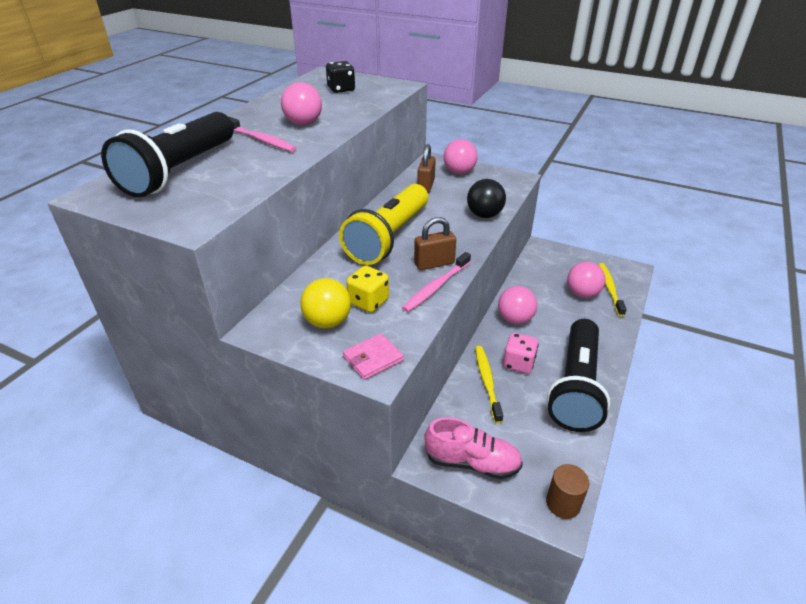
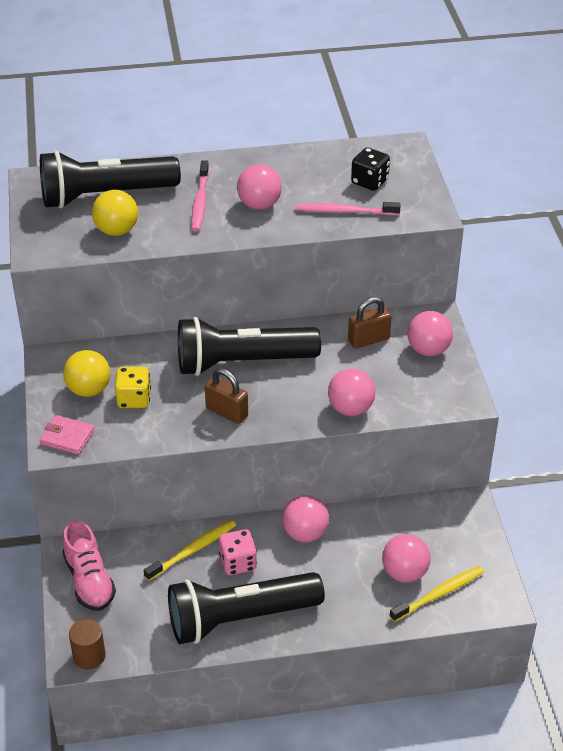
camera: 55 degrees right, 5 degrees up
(234, 180) = (117, 230): none -> yellow ball
(389, 237) = (242, 362): yellow flashlight -> black flashlight
(436, 287) = (191, 429): pink toothbrush -> pink toothbrush (344, 211)
(484, 215) = (350, 408): black ball -> pink ball

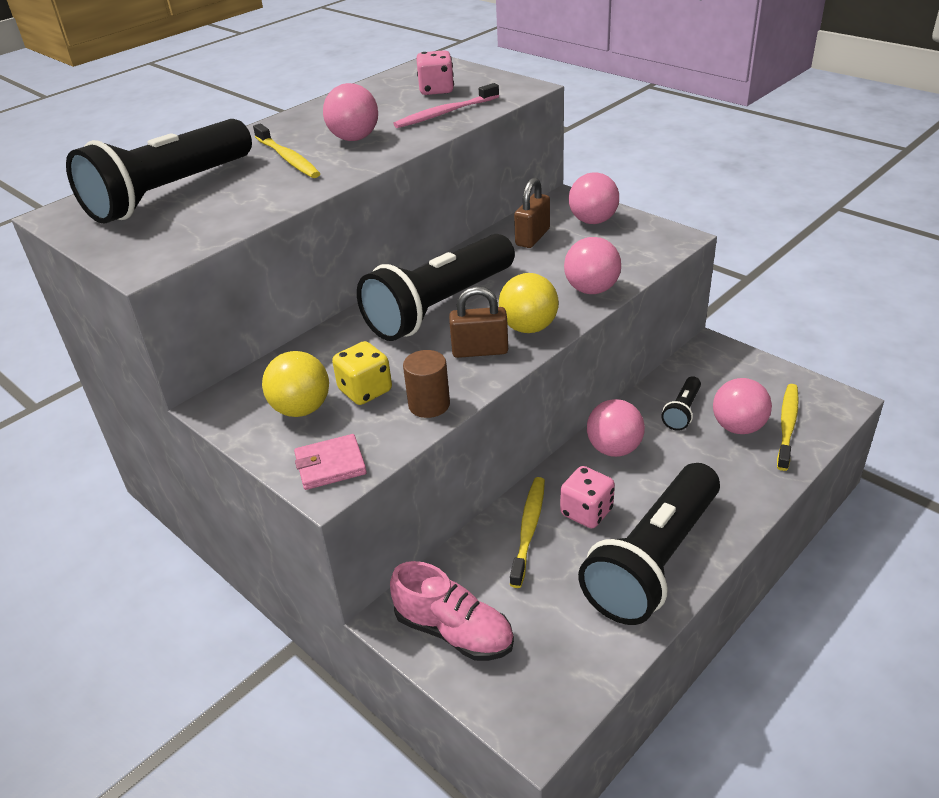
camera: 35 degrees left, 5 degrees down
(89, 656) = (549, 713): brown cylinder -> brown cylinder (429, 405)
(117, 230) = (222, 211): yellow ball -> yellow ball (529, 327)
(200, 202) = (288, 158): pink toothbrush -> yellow toothbrush
(369, 182) = (436, 90): black dice -> pink dice
(382, 537) = (682, 411): none -> black flashlight

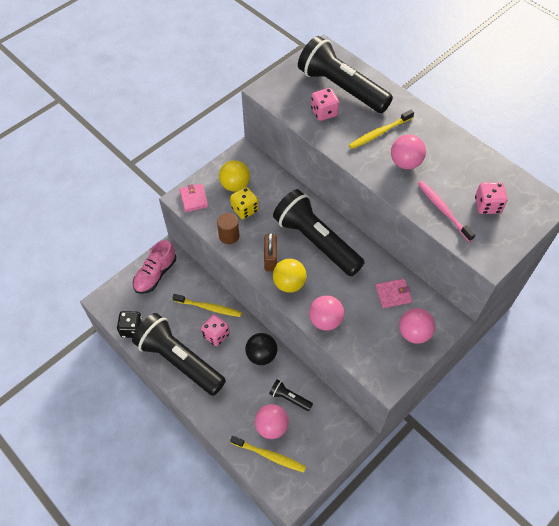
camera: 90 degrees right, 20 degrees up
(225, 204) = (324, 112): none -> pink dice
(532, 237) = (393, 294): brown padlock -> pink wallet
(600, 654) = (132, 329): none -> black dice
(614, 449) = (261, 355): pink ball -> black ball

